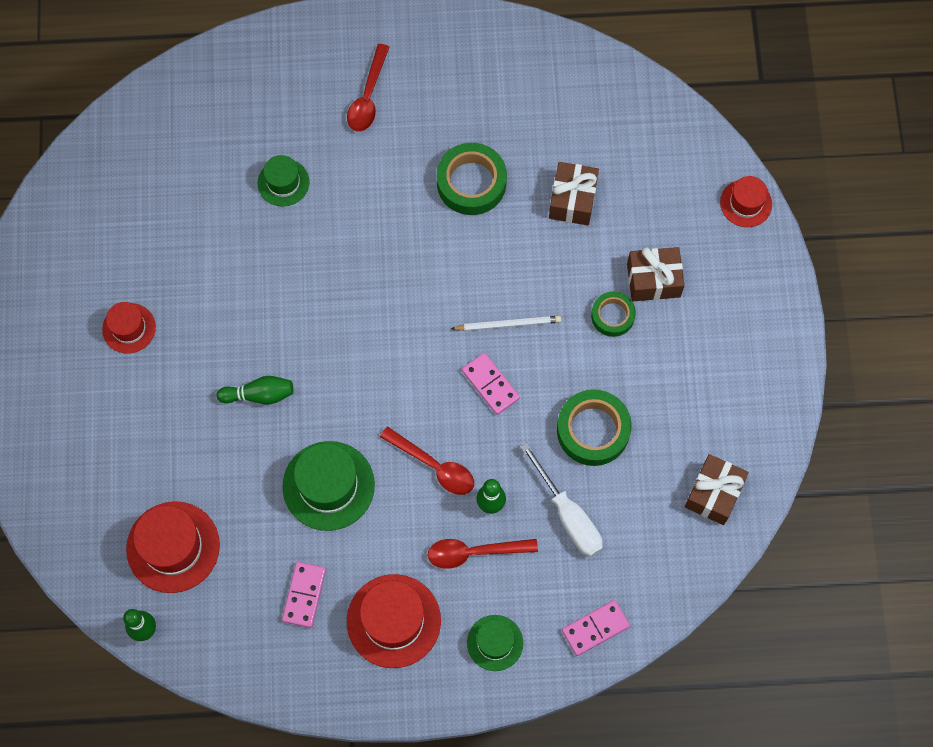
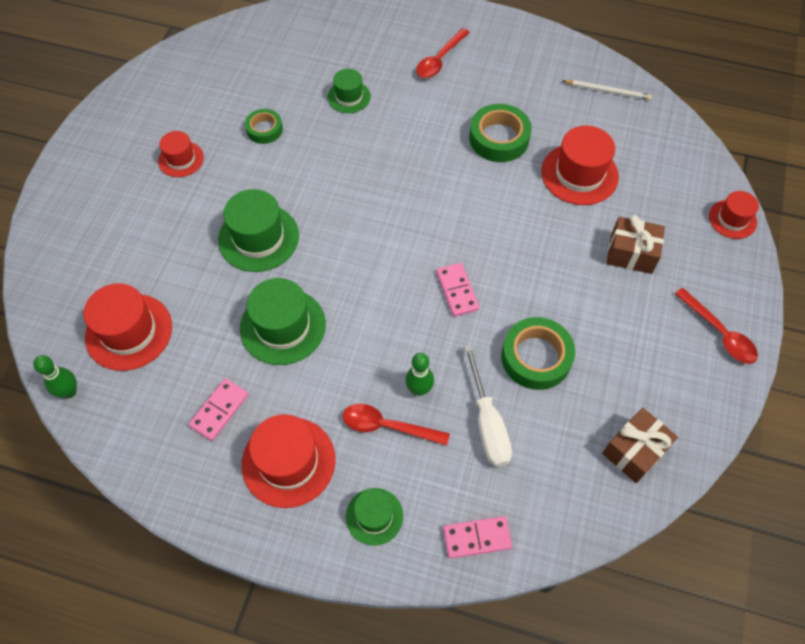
camera: 20 degrees right, 10 degrees down
(259, 395) = (258, 238): green bowling pin -> green hat
(434, 466) = (381, 341): red spoon -> red spoon (719, 333)
(508, 324) = (490, 249): white pencil -> white pencil (607, 91)
(572, 200) = (579, 174): brown gift -> red hat
(612, 316) = (585, 270): green tape -> green tape (264, 129)

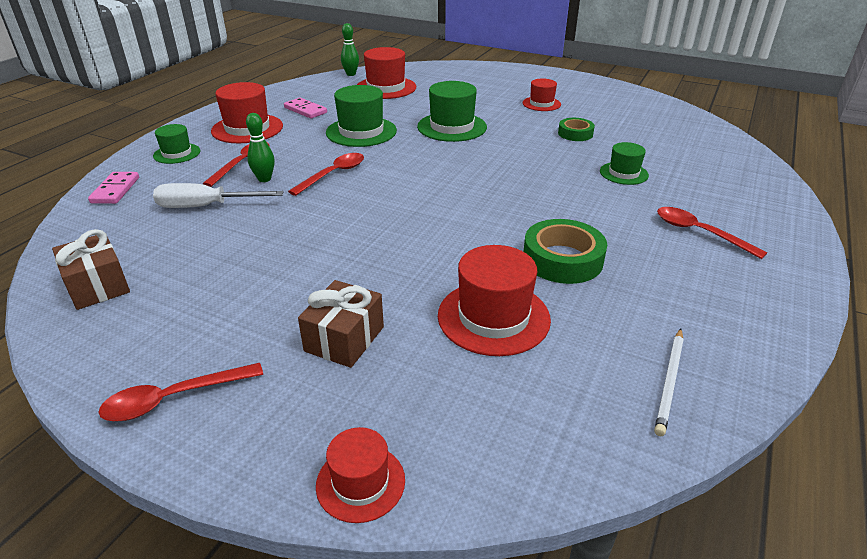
camera: 100 degrees right, 25 degrees down
(395, 326) = (334, 174): none -> red spoon
(457, 291) = (354, 207): pink domino -> none
(536, 357) = (250, 241): green tape -> none

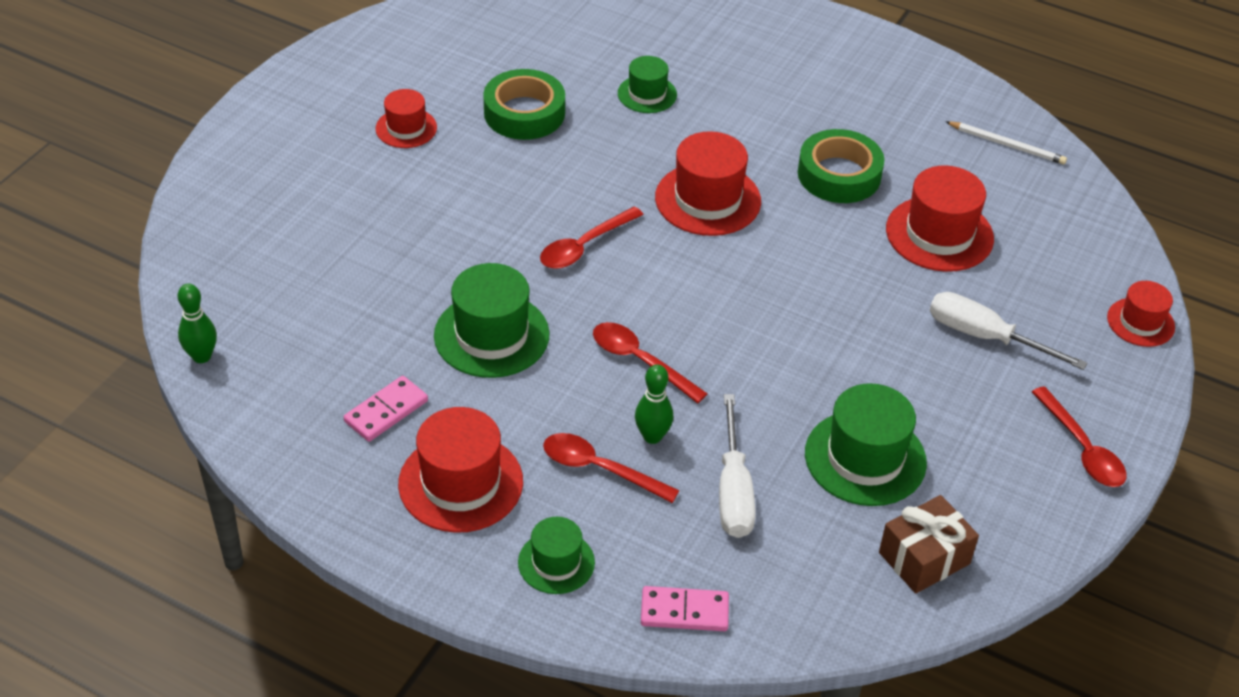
camera: 90 degrees left, 10 degrees up
(344, 339) = (985, 337): brown gift -> white screwdriver
(386, 88) = (292, 306): red hat -> red hat (708, 199)
(452, 127) = (485, 232): green hat -> green hat (865, 458)
(575, 134) = (524, 113): green tape -> green tape, size x1.65
(699, 232) = (782, 72): red spoon -> red spoon (584, 246)

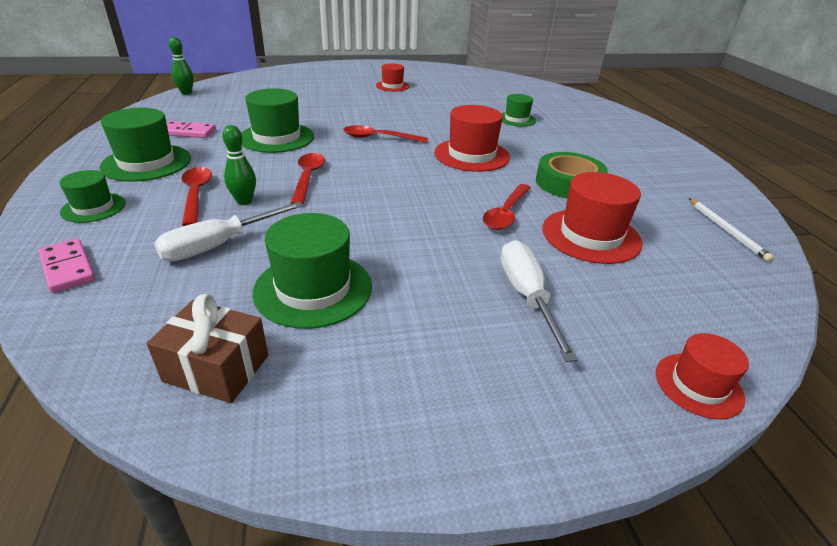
camera: 50 degrees right, 10 degrees down
(460, 483) = (146, 163): red hat -> green hat
(524, 113) = (447, 101): green tape -> none
(1082, 449) = (476, 419): red spoon -> red spoon (506, 214)

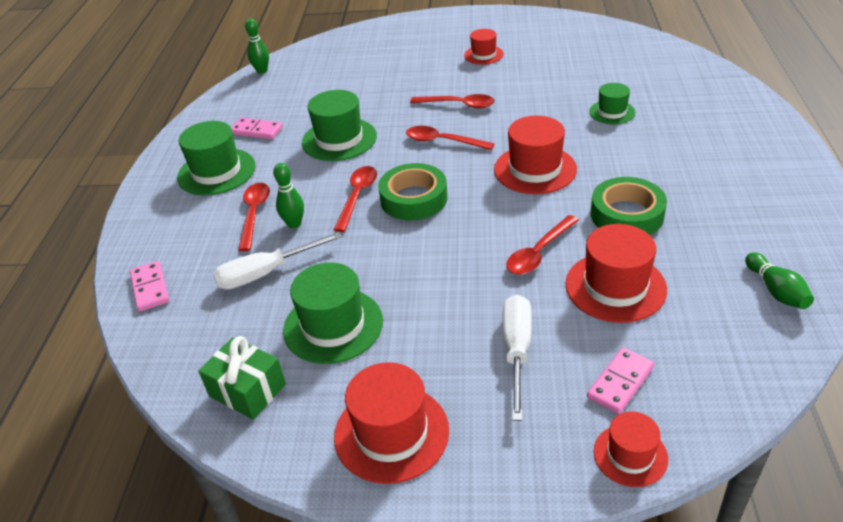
camera: 20 degrees right, 5 degrees up
(93, 207) = (170, 225): green hat -> none
(216, 368) = (247, 390): brown gift -> green gift
(366, 178) = (414, 199): none -> green tape
(384, 115) = (459, 105): none -> red spoon
(421, 396) = (391, 433): none -> red hat
(644, 315) = (620, 382): none -> pink domino
(726, 230) = (776, 291): white pencil -> green bowling pin

